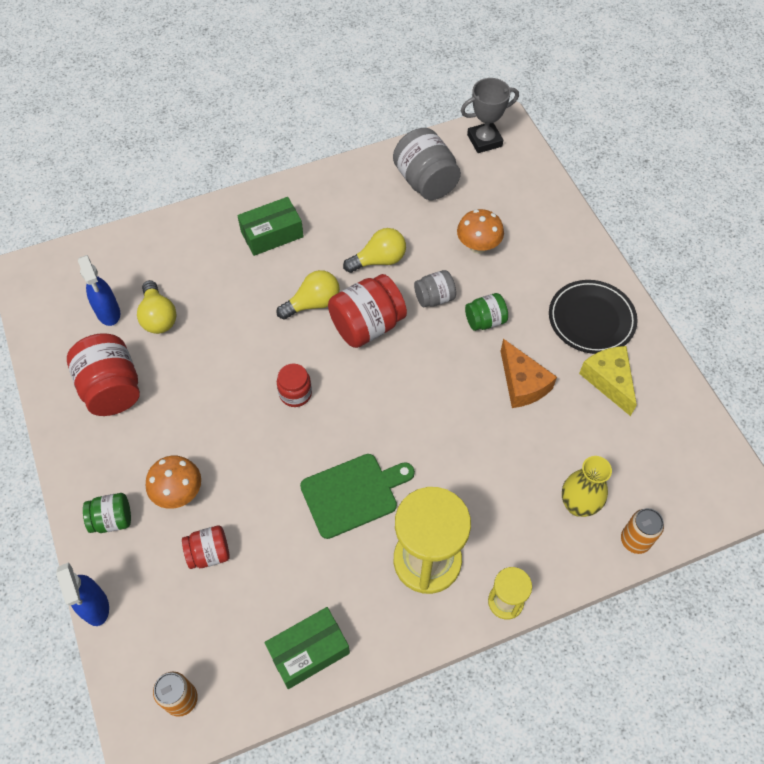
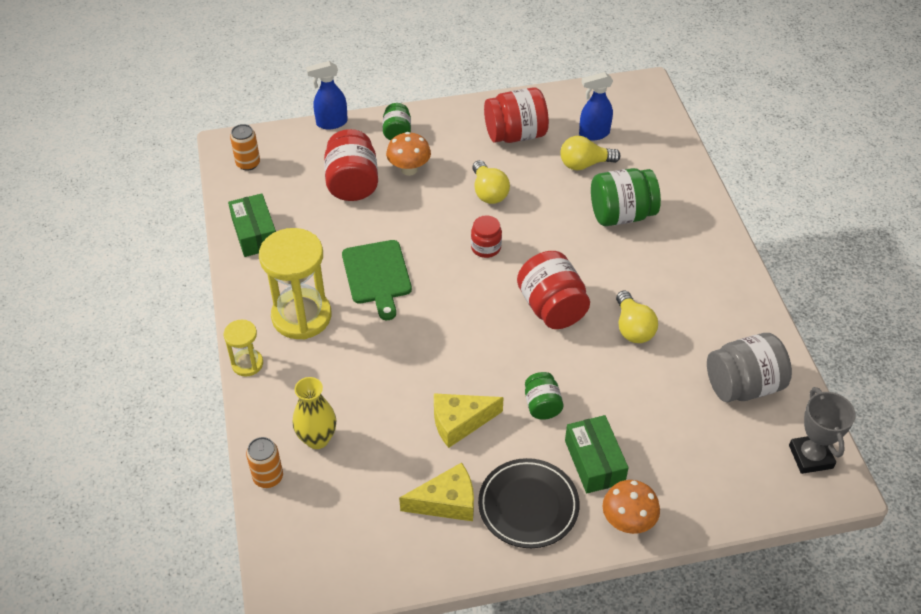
camera: 100 degrees right, 10 degrees down
(209, 553) = (352, 184): red jar -> red jar, size x1.76
(232, 279) = (621, 215): none -> green jar
(272, 234) = (675, 247): green box -> green box (594, 462)
(313, 303) = (584, 270): yellow light bulb -> yellow light bulb (488, 192)
(434, 298) = (578, 367): grey jar -> none
(478, 246) = (643, 418): orange mushroom -> orange mushroom (628, 522)
(522, 383) = (460, 422): orange cheese -> yellow cheese

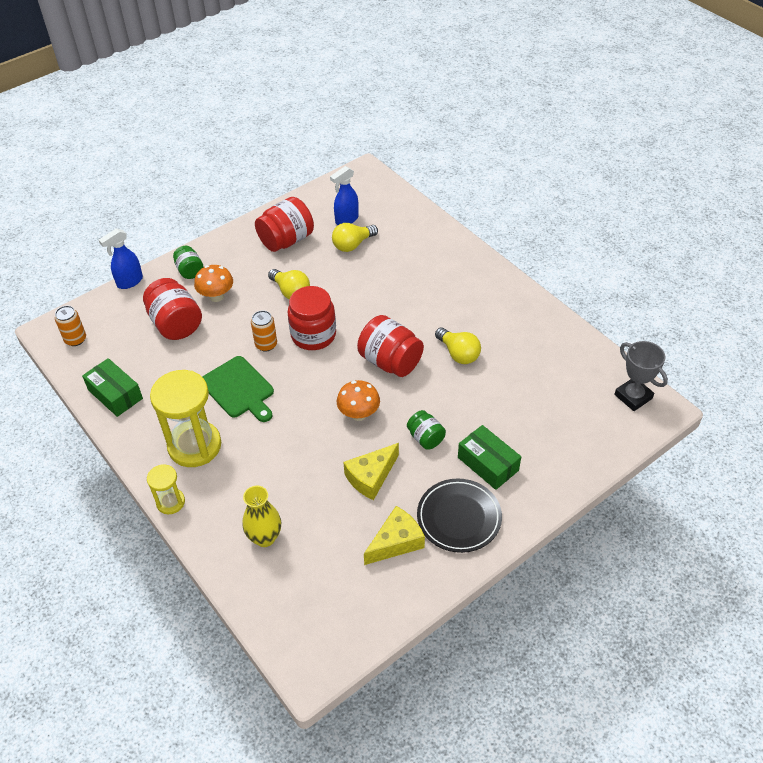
camera: 25 degrees left, 0 degrees up
(268, 477) = (242, 586): orange can -> orange can (266, 344)
(486, 247) = (313, 335): red jar -> red jar, size x1.76
(621, 215) = (402, 273): green jar -> none
(628, 522) = (537, 497): orange mushroom -> orange mushroom (359, 414)
(743, 385) = (559, 365): grey jar -> none

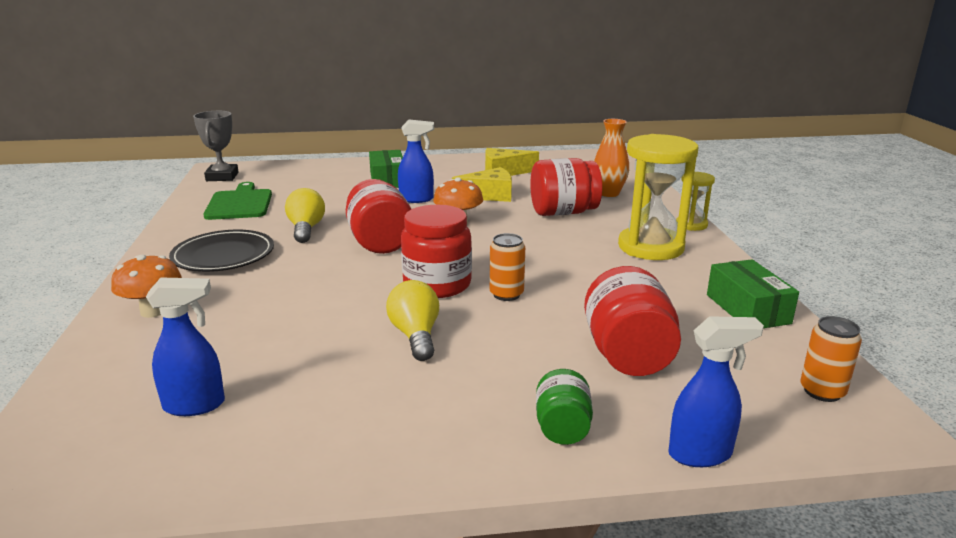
camera: 150 degrees left, 25 degrees down
(216, 296) = (537, 369): orange mushroom -> orange mushroom (153, 311)
(239, 389) = (572, 269): green cutting board -> green cutting board (239, 203)
(265, 538) = (608, 193): yellow vase -> orange vase
(286, 240) = (338, 412): red jar -> red jar (563, 212)
(352, 245) = (247, 362): yellow light bulb -> none
(425, 438) = (417, 199): green jar -> blue spray bottle
(459, 517) = (445, 169): black plate -> black plate (223, 256)

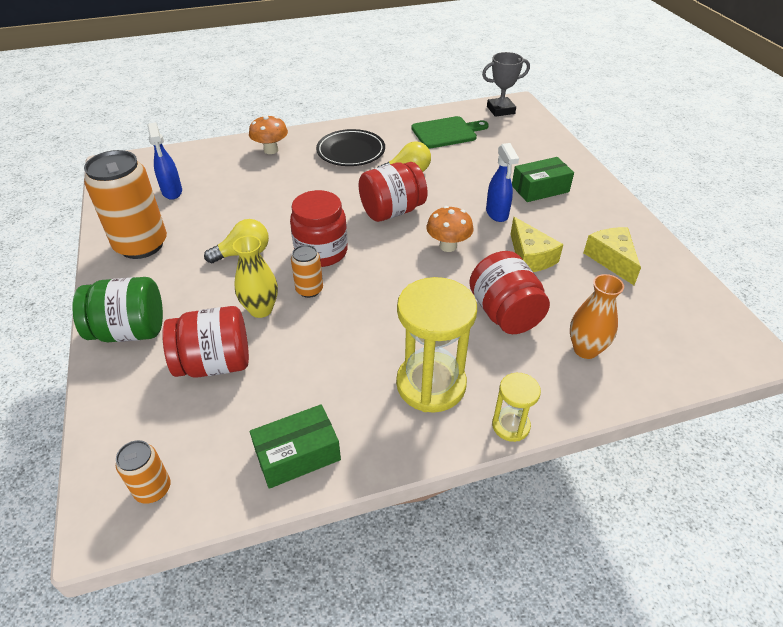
camera: 80 degrees right, 20 degrees up
(344, 431) = (141, 245): none -> orange can
(535, 325) = (261, 309): none -> yellow vase
(562, 428) = (130, 331): green jar -> green jar, size x1.76
(700, 454) = (90, 399): blue spray bottle -> none

